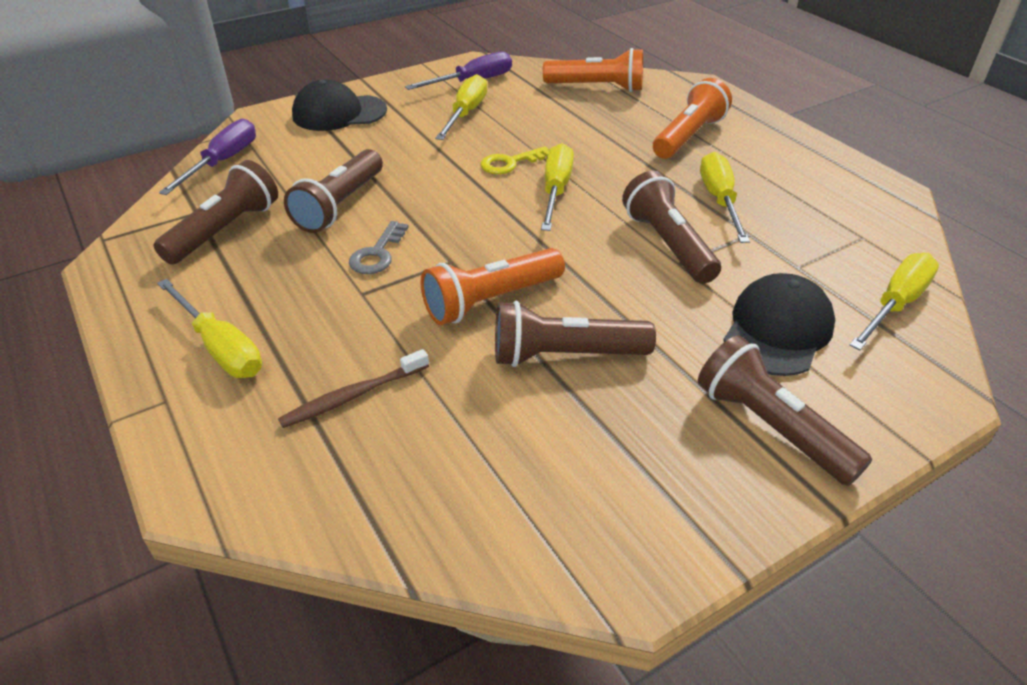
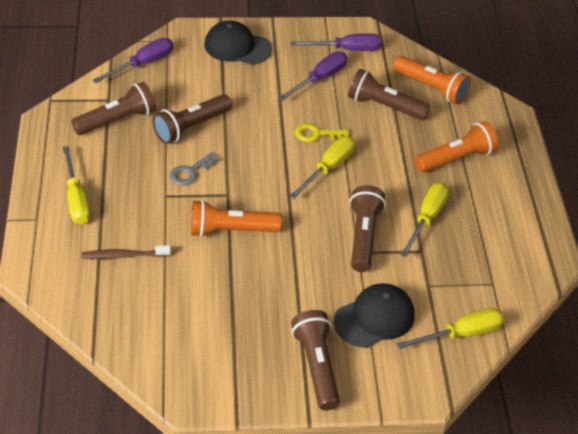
camera: 25 degrees right, 5 degrees up
(466, 113) = (320, 79): yellow screwdriver -> purple screwdriver
(565, 355) = (245, 280): brown flashlight -> brown flashlight (384, 106)

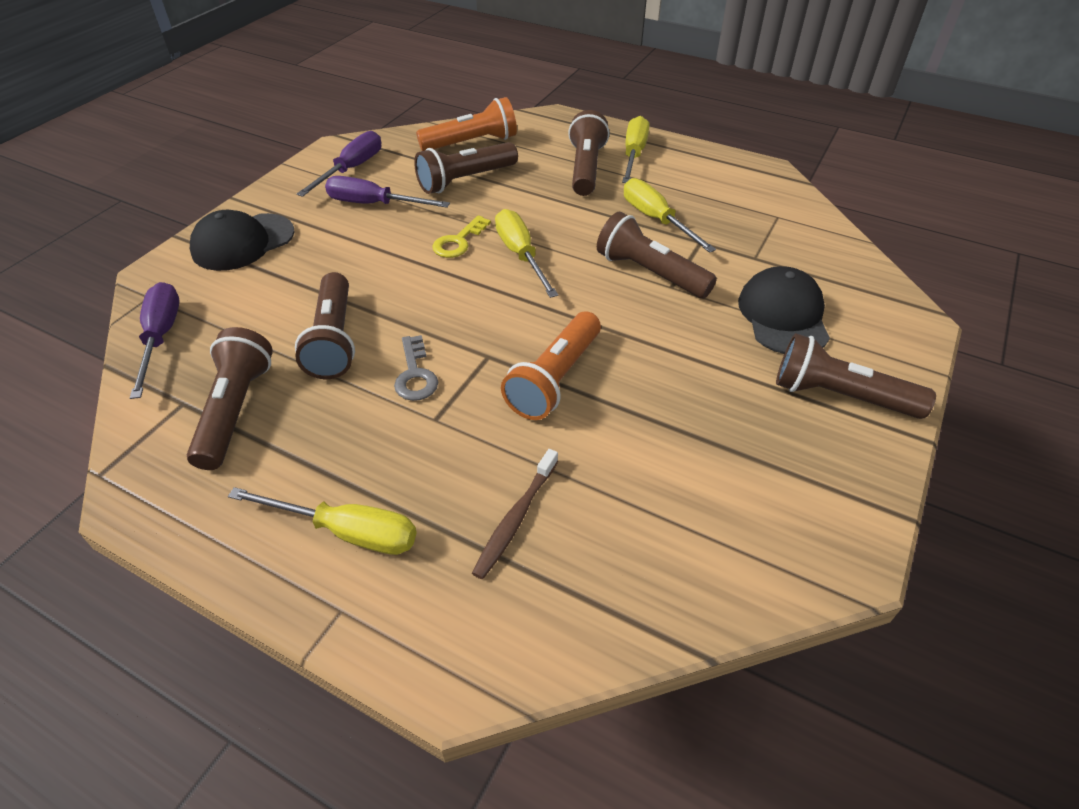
camera: 55 degrees left, 0 degrees up
(320, 79) = (374, 204): purple screwdriver -> purple screwdriver turned 60 degrees counterclockwise
(456, 158) = (586, 168): orange flashlight -> brown flashlight
(461, 334) = (839, 264): yellow screwdriver -> yellow screwdriver (634, 154)

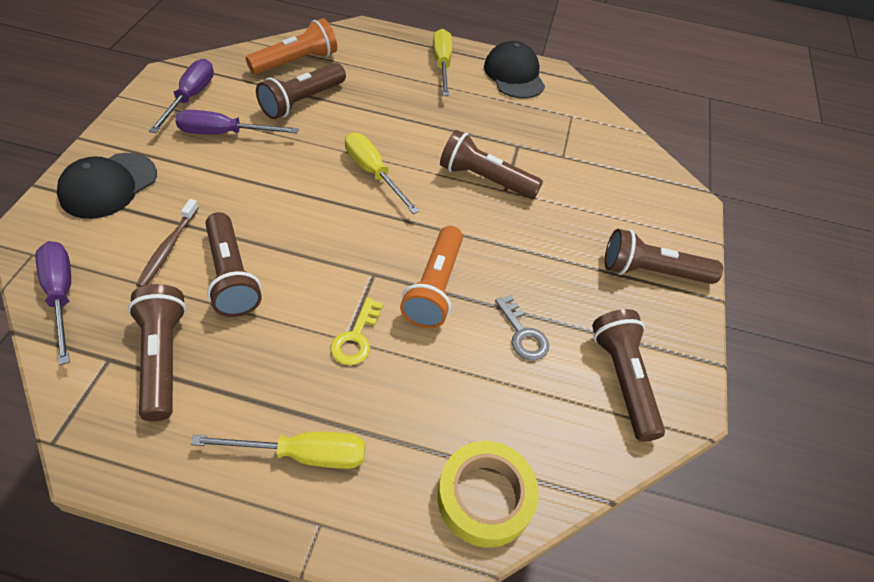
camera: 20 degrees left, 5 degrees up
(415, 374) = (316, 300): grey key -> grey key (522, 334)
(458, 241) = (314, 165): yellow key -> yellow key (356, 338)
(515, 519) = (438, 417): brown toothbrush -> brown toothbrush (168, 248)
(545, 619) = (485, 497): none -> yellow tape
(586, 168) = (405, 81): brown flashlight -> brown flashlight (623, 380)
(656, 219) = (477, 127): yellow screwdriver -> none
(783, 316) = (596, 207): black cap -> black cap (514, 75)

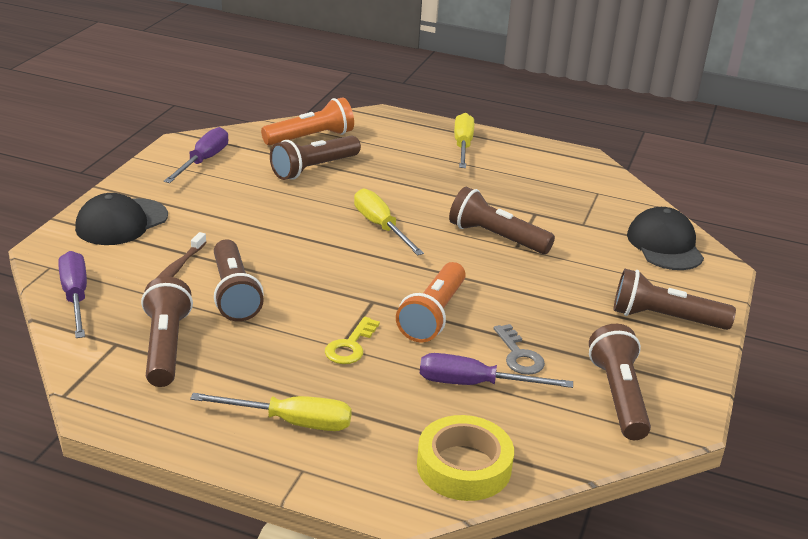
camera: 10 degrees right, 20 degrees down
(224, 133) = (234, 189): purple screwdriver -> purple screwdriver (474, 384)
(514, 75) = (539, 157): black cap -> black cap (664, 245)

